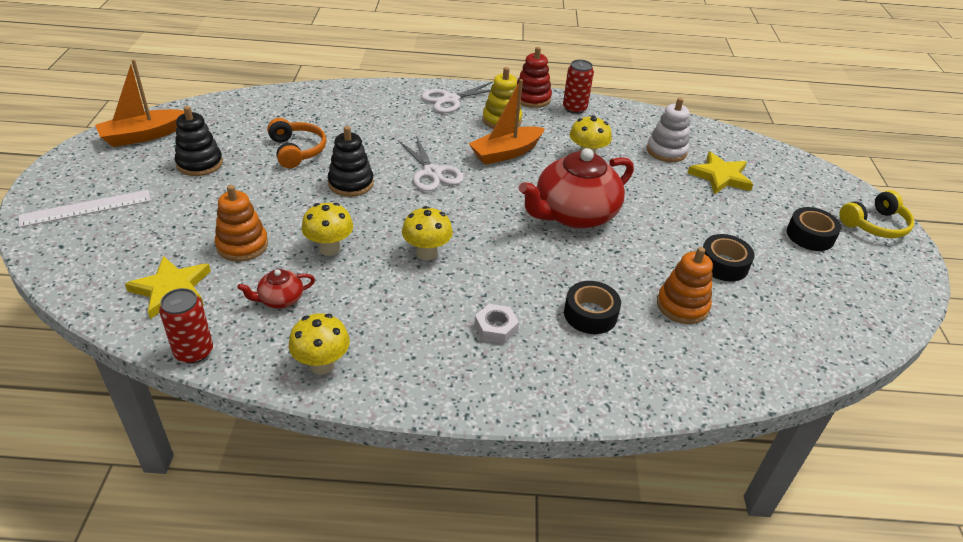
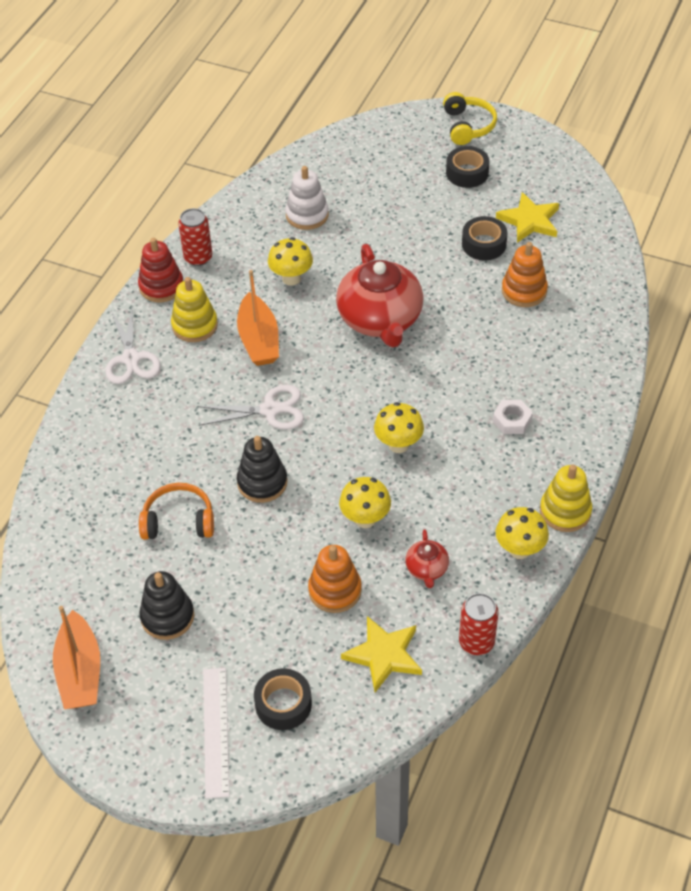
camera: 65 degrees left, 10 degrees up
(386, 394) = (565, 511): none -> yellow stacking toy
(590, 314) = (515, 353): black tape -> black tape (283, 704)
(720, 176) = (363, 193): yellow star -> yellow star (529, 221)

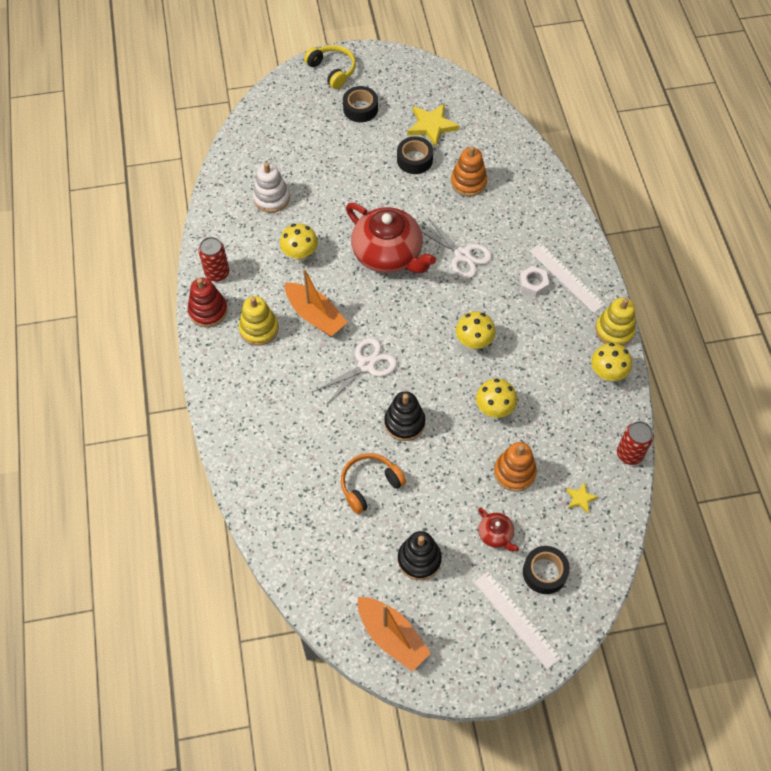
camera: 35 degrees left, 10 degrees up
(131, 359) = (233, 380): white scissors -> white scissors (462, 255)
(384, 655) = (580, 498): yellow star -> yellow star, size x0.52
(427, 569) = (560, 421): red teapot -> red teapot (495, 535)
(555, 433) = (566, 277): none -> white ruler

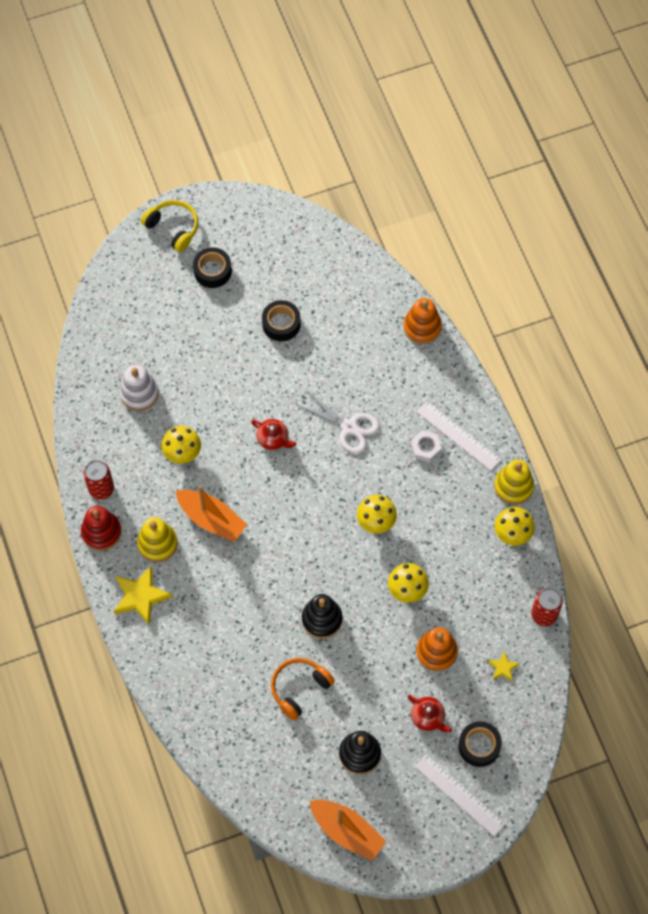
camera: 10 degrees left, 5 degrees up
(366, 365) = (273, 564): white scissors -> none
(388, 254) = (273, 439): red teapot -> red teapot, size x0.44
(431, 126) = (292, 280): yellow star -> yellow star (140, 596)
(468, 182) = (342, 342): orange stacking toy -> orange stacking toy (422, 327)

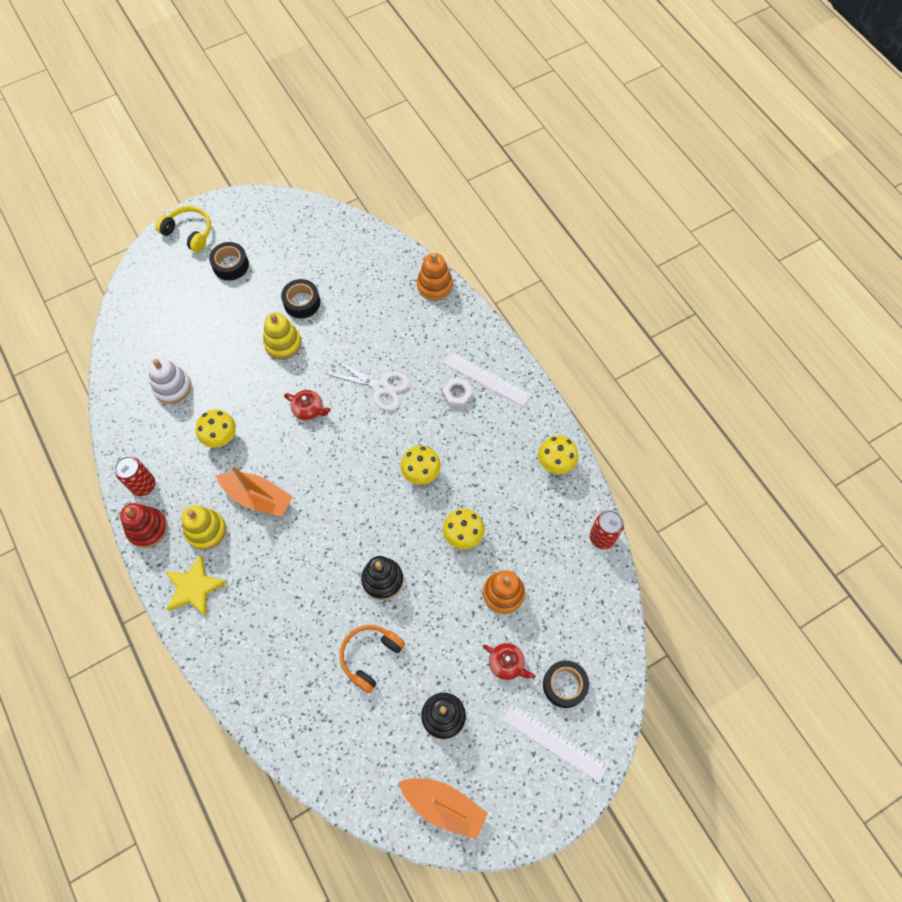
camera: 10 degrees left, 0 degrees up
(503, 667) = (572, 598): yellow star -> none
(513, 486) = (548, 417): yellow stacking toy -> yellow stacking toy (283, 343)

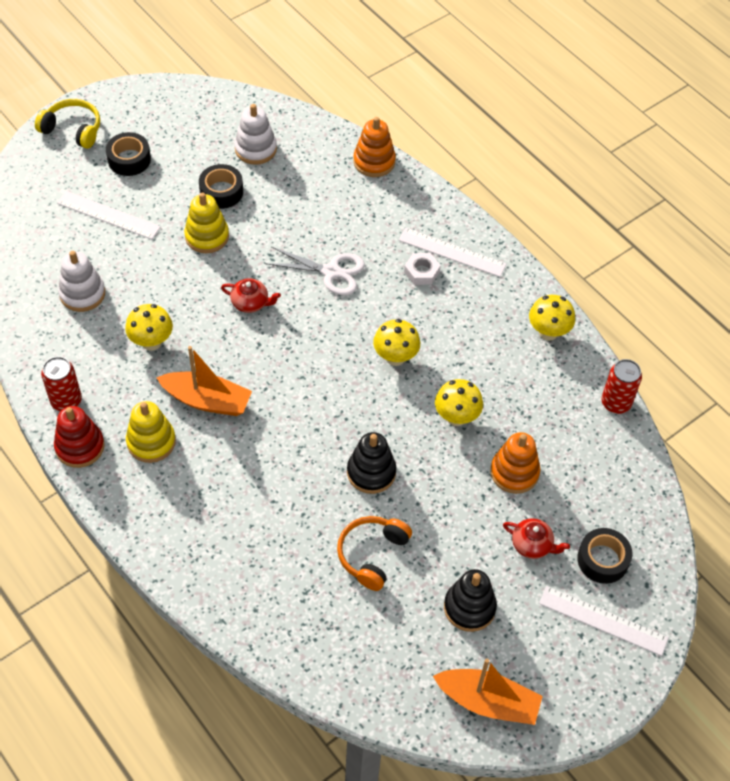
camera: 10 degrees left, 10 degrees down
(194, 587) = (148, 504): yellow star -> none
(205, 316) = (108, 215): none -> white ruler
(337, 264) = (255, 149): none -> white stacking toy

